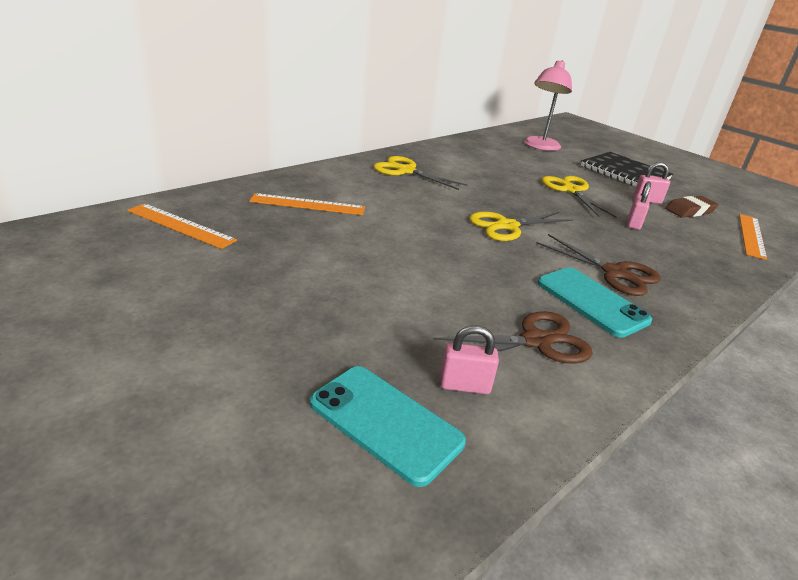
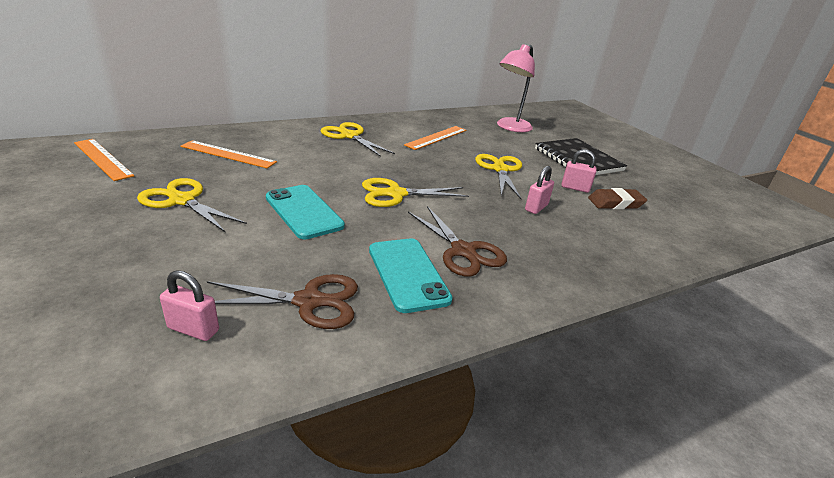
camera: 15 degrees right, 0 degrees up
(315, 260) = (182, 200): none -> yellow scissors
(385, 422) = (84, 347): turquoise phone -> turquoise phone (303, 212)
(751, 235) = (665, 236): orange ruler -> orange ruler (436, 137)

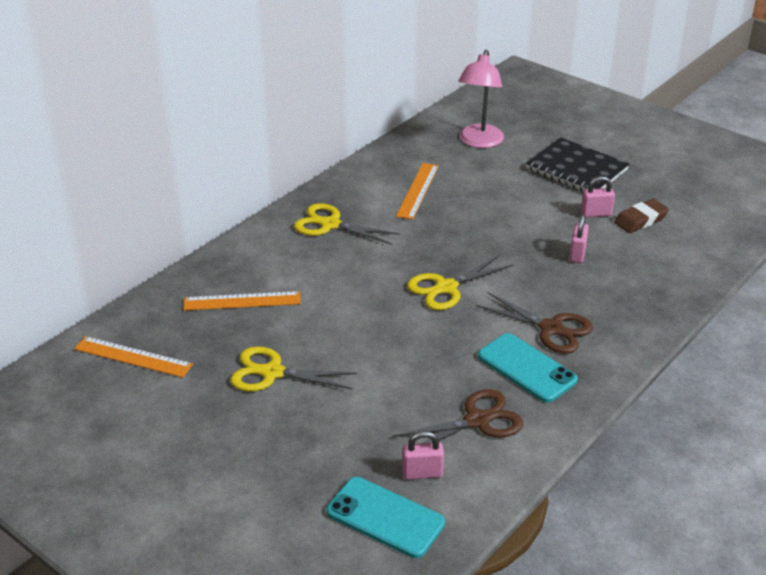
camera: 20 degrees left, 5 degrees up
(303, 212) = (388, 341): turquoise phone -> turquoise phone (385, 517)
(500, 169) = (513, 215): yellow scissors -> none

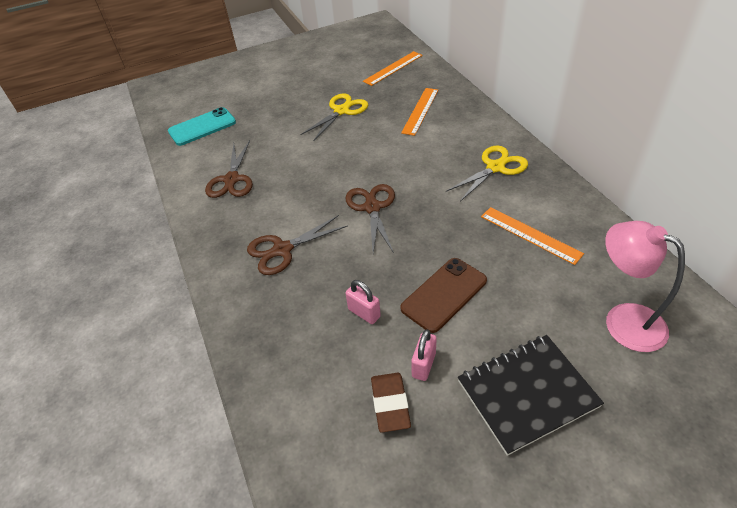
camera: 120 degrees right, 10 degrees up
(422, 473) = (216, 146): pink padlock -> none
(446, 288) = (372, 207): yellow scissors -> brown scissors
(522, 219) = (444, 294): none -> brown phone
(526, 368) = (254, 219): turquoise phone -> none

